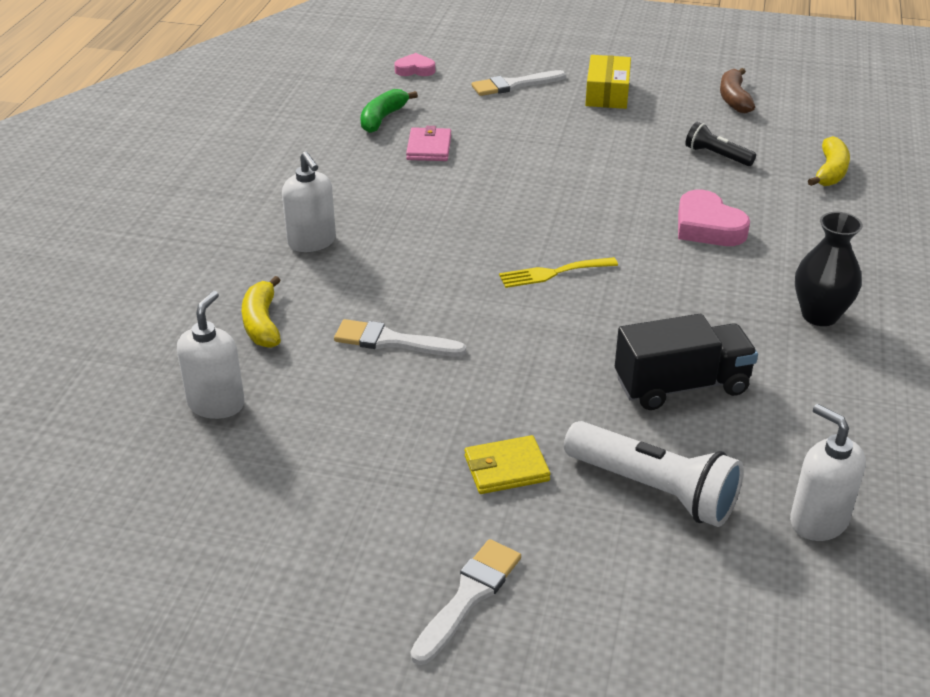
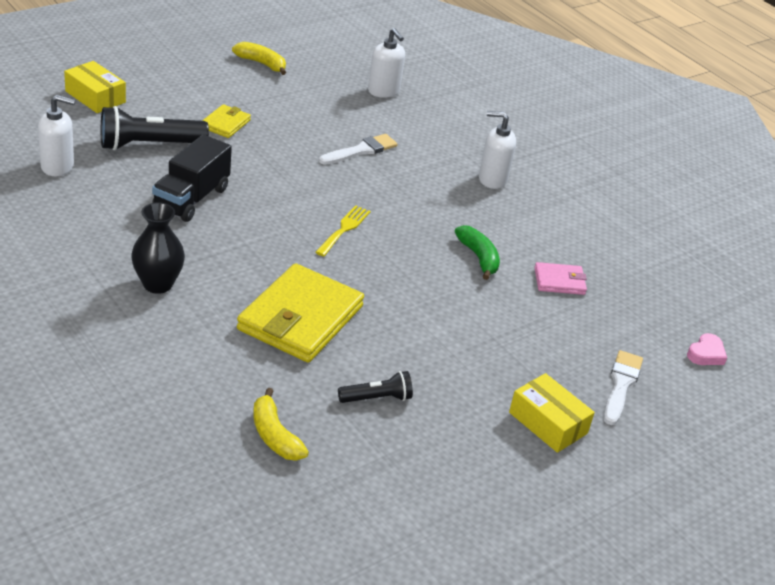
camera: 125 degrees right, 0 degrees up
(262, 323) = (431, 129): yellow banana -> yellow banana (262, 63)
(382, 118) = (630, 289): green banana -> green banana (479, 257)
(429, 148) = (559, 281): pink wallet -> pink wallet turned 45 degrees counterclockwise
(468, 596) = (178, 78): white brush -> none
(646, 631) = (95, 97): none -> yellow box
(654, 490) = (149, 145): white flashlight -> black flashlight
(707, 227) = (300, 318): pink heart -> yellow wallet
(734, 99) = (451, 490): brown banana -> none

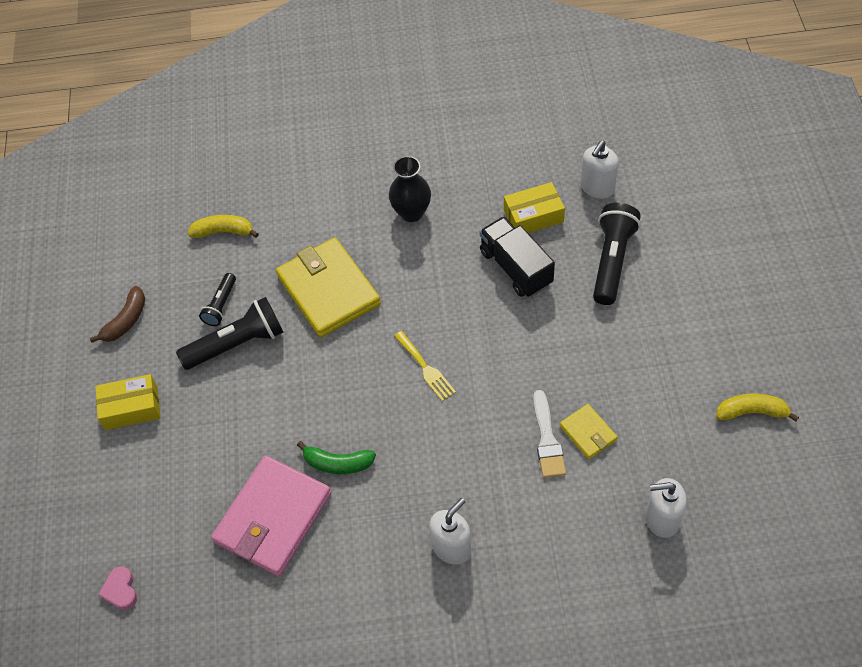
camera: 130 degrees right, 20 degrees up
(95, 97) = (711, 242): yellow box -> yellow box (533, 216)
(225, 124) = (632, 334): yellow wallet -> yellow wallet (588, 433)
(262, 63) = (752, 412): yellow banana -> yellow banana turned 150 degrees counterclockwise
(413, 367) = (237, 344): none -> black flashlight
(456, 476) = (126, 321): none -> brown banana
(559, 281) = (273, 518): pink wallet -> pink wallet, size x2.08
(621, 385) = (133, 489): white brush -> none

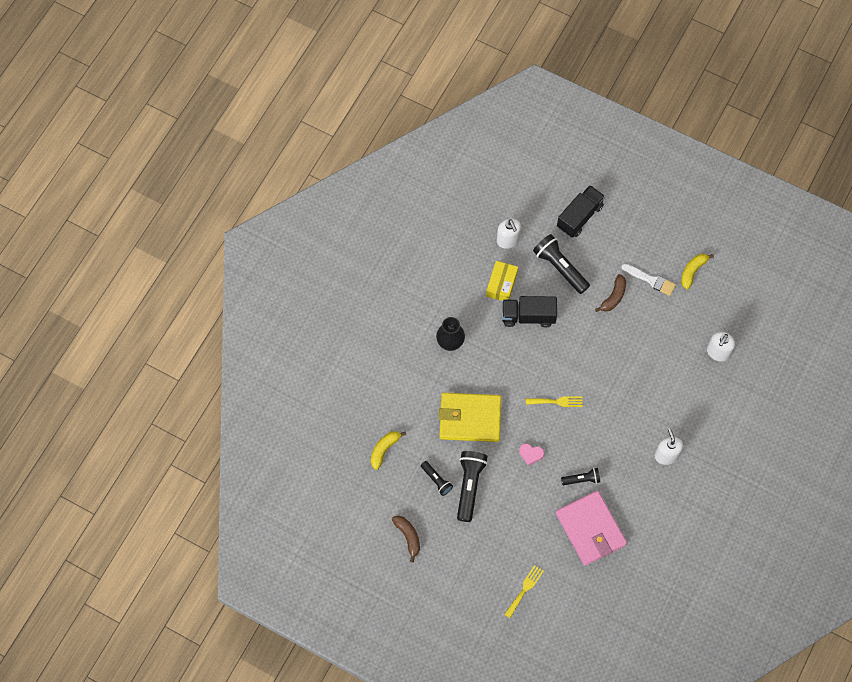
camera: 60 degrees left, 10 degrees up
(121, 590) = (579, 626): pink heart -> pink heart (531, 454)
(131, 408) = (470, 564): yellow box -> none
(134, 490) = (524, 589): none -> yellow fork
(337, 463) = (581, 479): green banana -> black flashlight
(547, 439) = (640, 372): white brush -> white brush (651, 280)
(588, 433) = (650, 351): yellow wallet -> none
(627, 342) = (613, 297): none -> brown banana
(701, 239) = (579, 217): none -> black truck

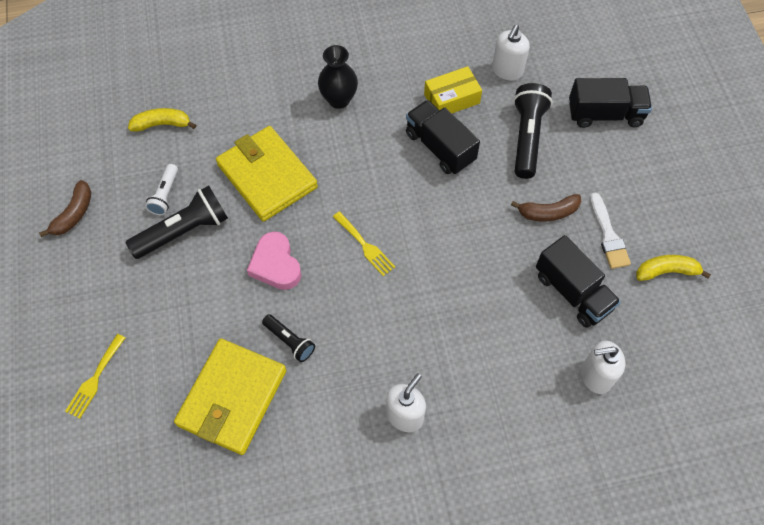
camera: 50 degrees right, 5 degrees down
(436, 480) = (165, 195): black flashlight -> white flashlight
(524, 589) = (95, 379): yellow fork -> yellow fork turned 120 degrees clockwise
(531, 454) = (275, 265): pink heart -> pink heart, size x1.64
(590, 529) = (232, 397): pink wallet -> yellow wallet
(667, 324) = (572, 292): none -> black truck

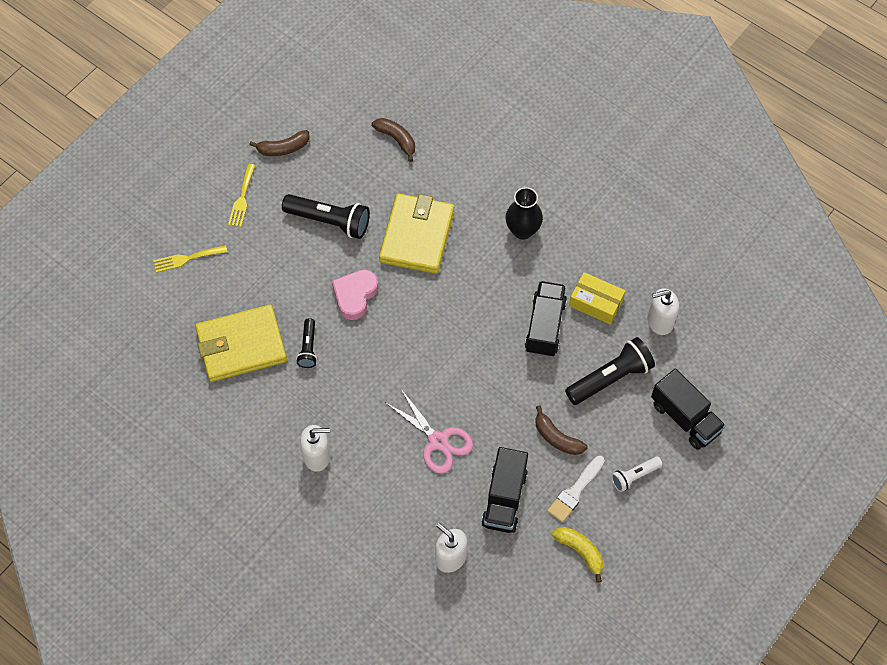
camera: 50 degrees right, 0 degrees up
(162, 124) = (397, 140): yellow banana -> brown banana
(165, 195) = (345, 188): white flashlight -> white flashlight (634, 476)
(365, 246) = (419, 339): yellow fork -> yellow fork (242, 199)
(476, 303) = (438, 441): none -> pink scissors

